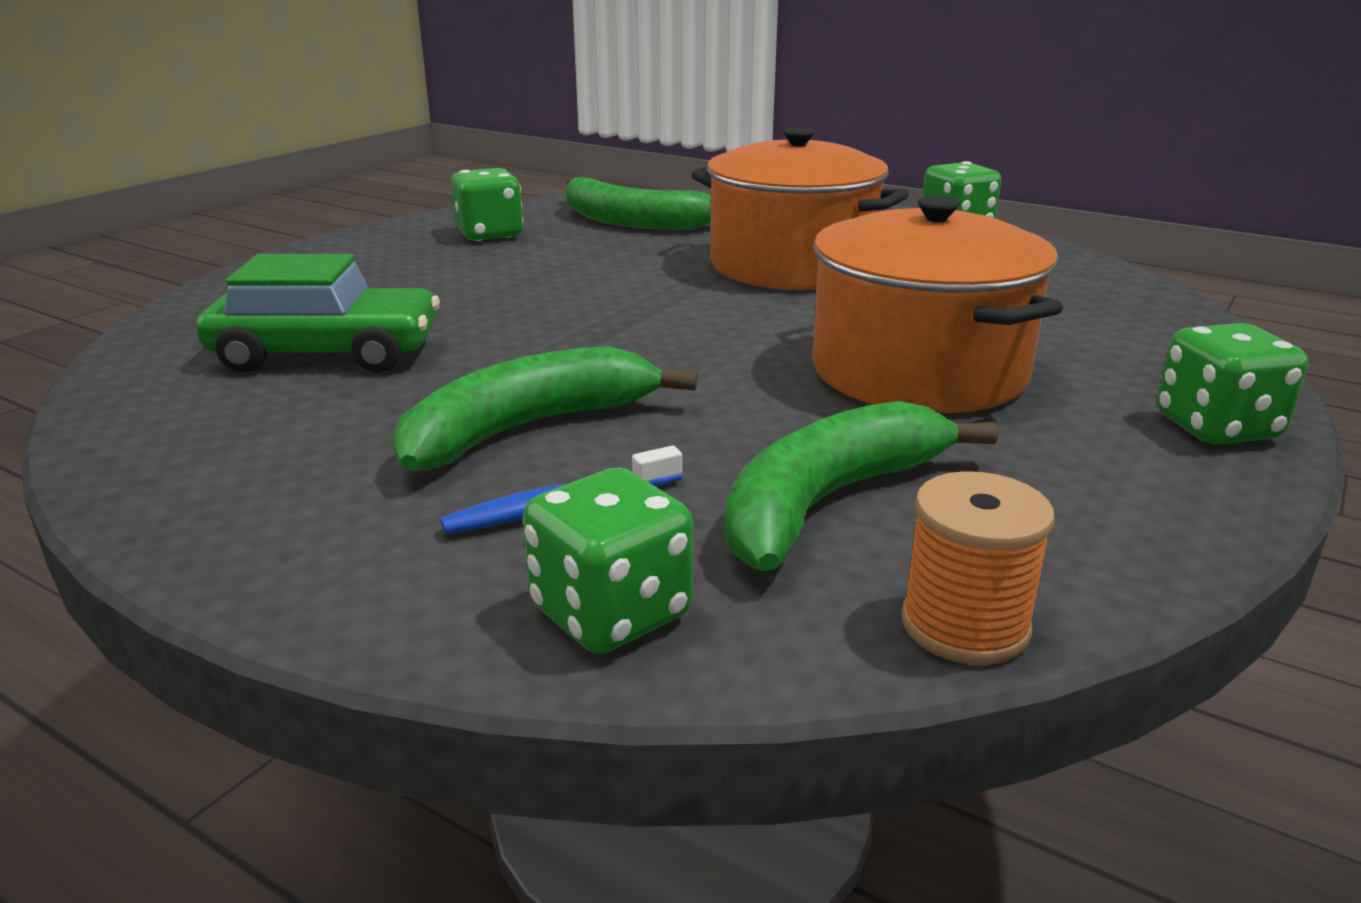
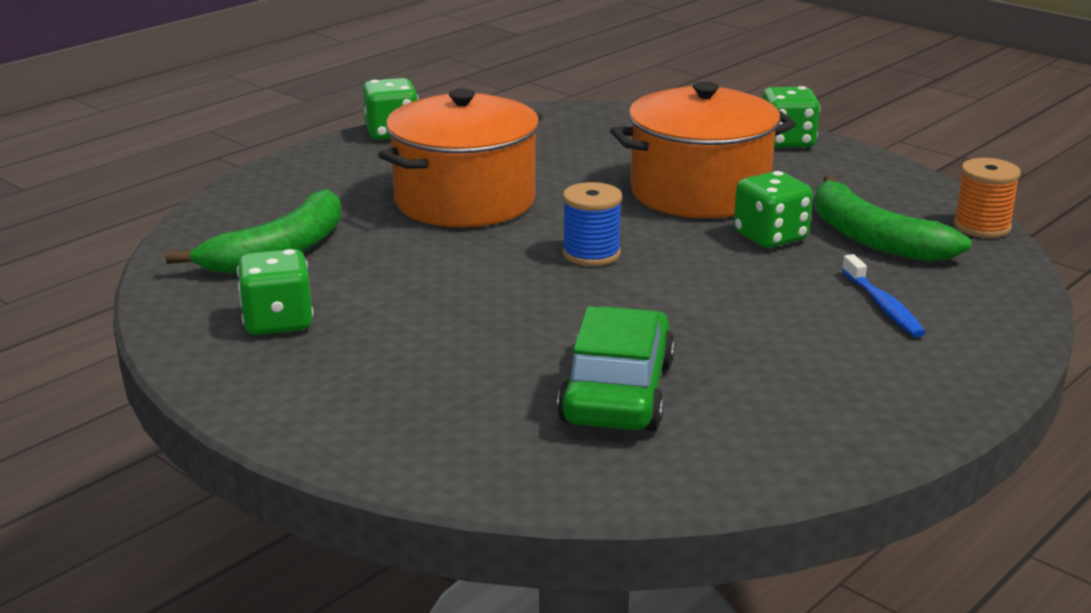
camera: 80 degrees left, 0 degrees up
(526, 429) = (777, 313): green banana -> none
(611, 613) = (988, 297): green dice -> green dice (770, 237)
(675, 324) = (591, 254): none -> blue spool

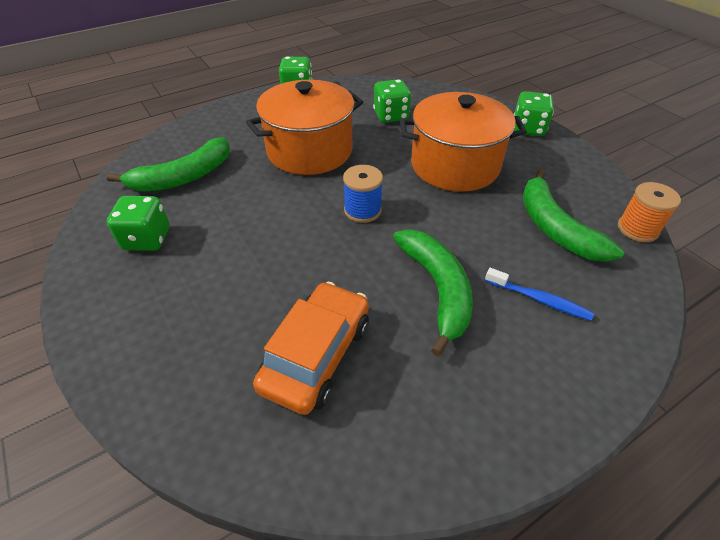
camera: 15 degrees right, 20 degrees up
(617, 392) = (316, 355): green car -> orange car
(743, 314) = (437, 289): none -> green banana
(770, 237) = (485, 214): green dice -> green dice (391, 116)
(883, 306) = (539, 300): blue toothbrush -> blue toothbrush turned 60 degrees counterclockwise

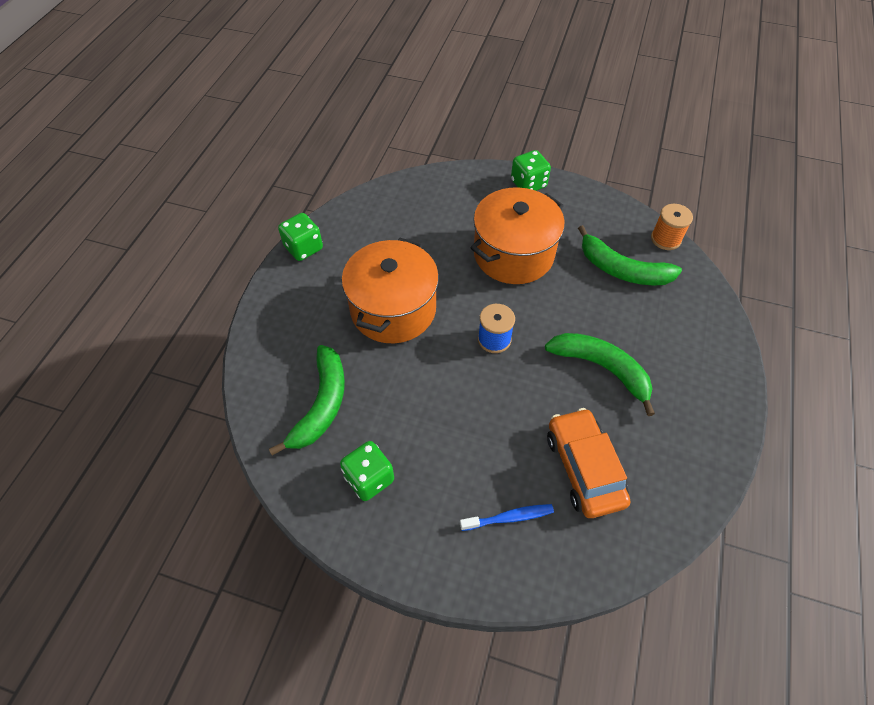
camera: 40 degrees left, 10 degrees up
(391, 116) = (416, 231): green dice -> none
(539, 300) = (660, 333): blue toothbrush -> blue toothbrush (509, 517)

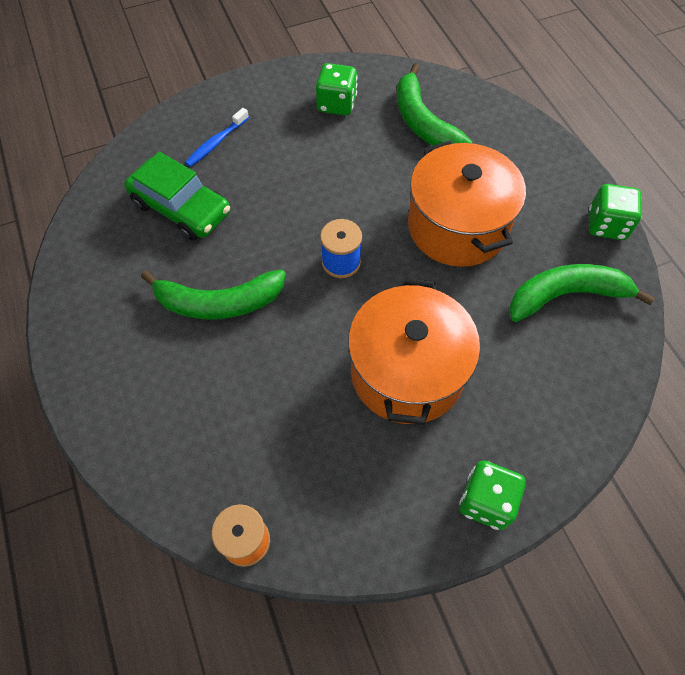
camera: 140 degrees right, 5 degrees up
(584, 468) = (181, 208): orange car -> green car
(622, 269) = (271, 443): green banana -> green banana (566, 295)

